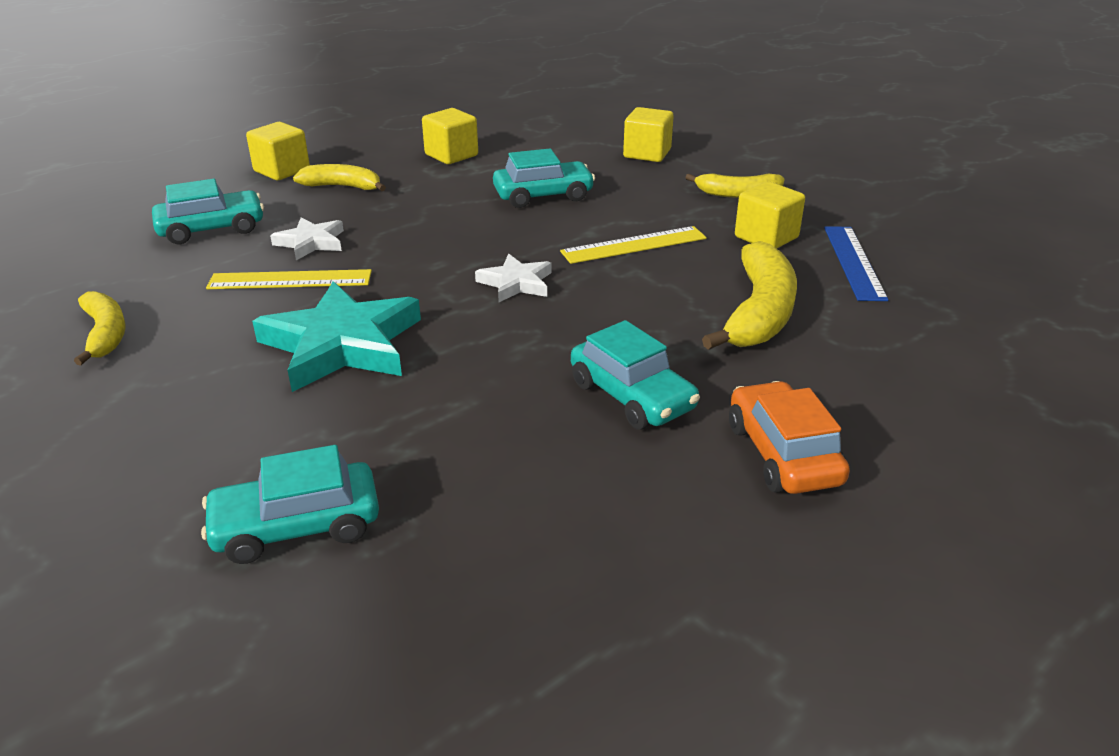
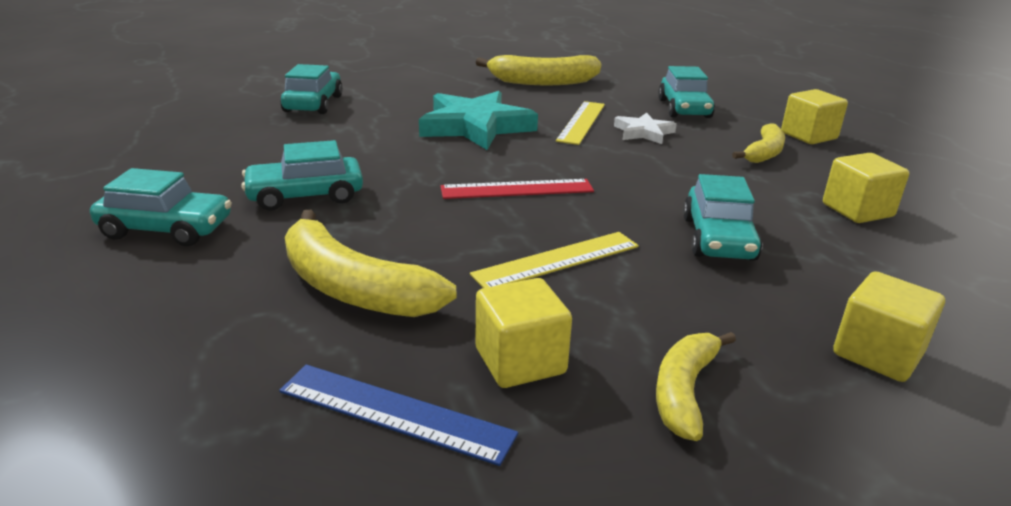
camera: 110 degrees right, 5 degrees down
(105, 334) = (543, 82): yellow banana -> yellow banana, size x1.64
(516, 283) = (517, 189): white star -> red ruler
(634, 245) = (557, 260): yellow ruler -> yellow ruler turned 60 degrees clockwise
(783, 454) = (166, 229): orange car -> turquoise car

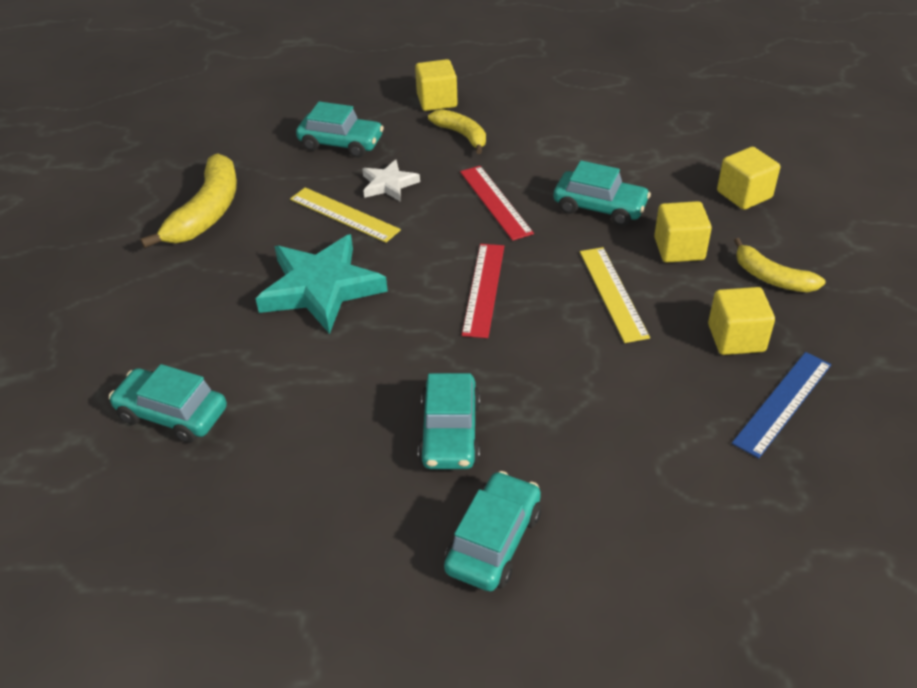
camera: 70 degrees left, 15 degrees up
(353, 288) = (631, 411): yellow banana -> none
(666, 180) = (495, 202): none -> red ruler
(857, 210) = (575, 132): yellow cube -> yellow cube (679, 249)

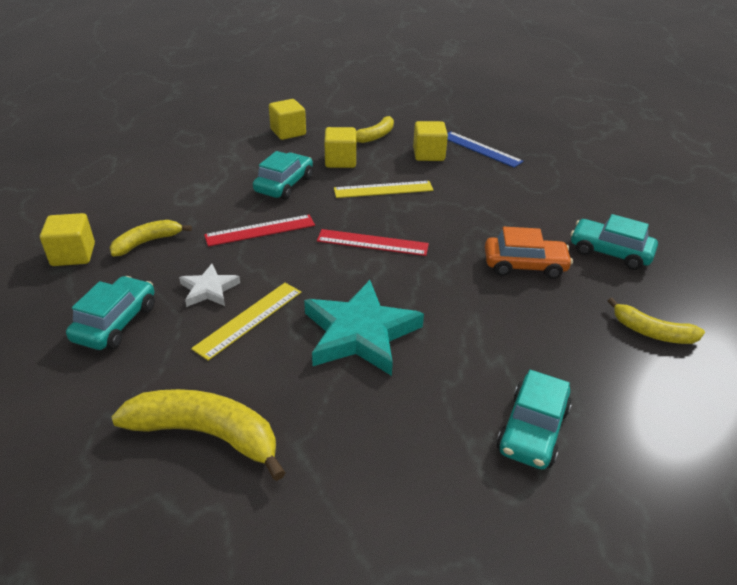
camera: 90 degrees left, 5 degrees down
(310, 556) = (652, 332): none -> yellow banana
(450, 433) = (524, 265): turquoise car -> orange car

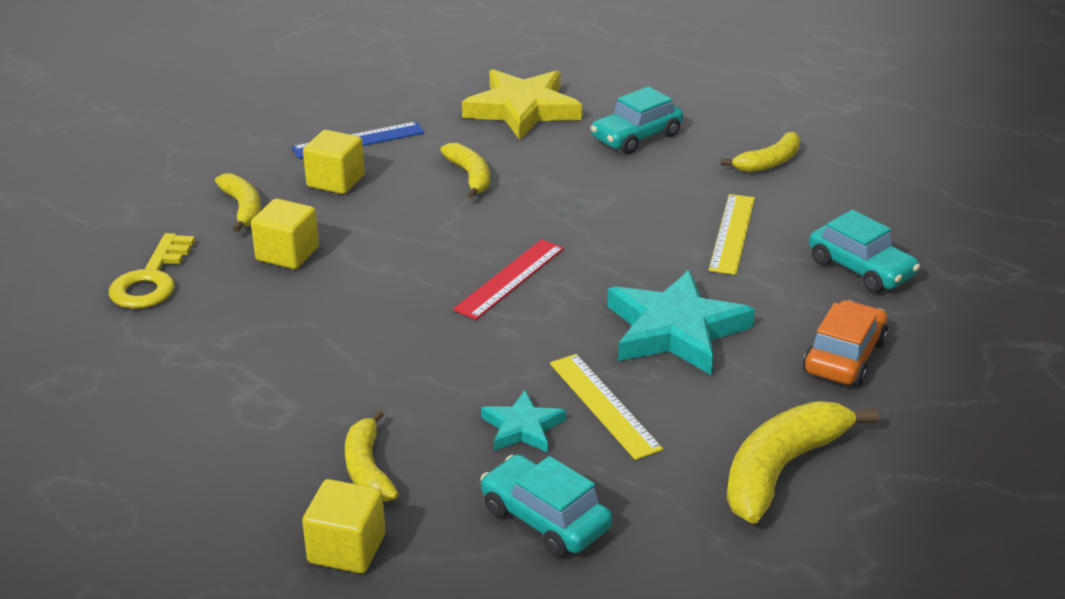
camera: 65 degrees left, 5 degrees down
(209, 289) = (522, 427): white star -> turquoise star
(260, 230) = (415, 360): red ruler -> none
(284, 184) = (310, 316): turquoise car -> none
(288, 132) = (151, 280): yellow cube -> yellow key
(383, 189) = (394, 239): yellow ruler -> yellow ruler (732, 233)
(480, 197) = (470, 176): none -> yellow banana
(524, 265) = (624, 193): orange car -> orange car (844, 357)
(587, 195) = (522, 110): none -> yellow star

